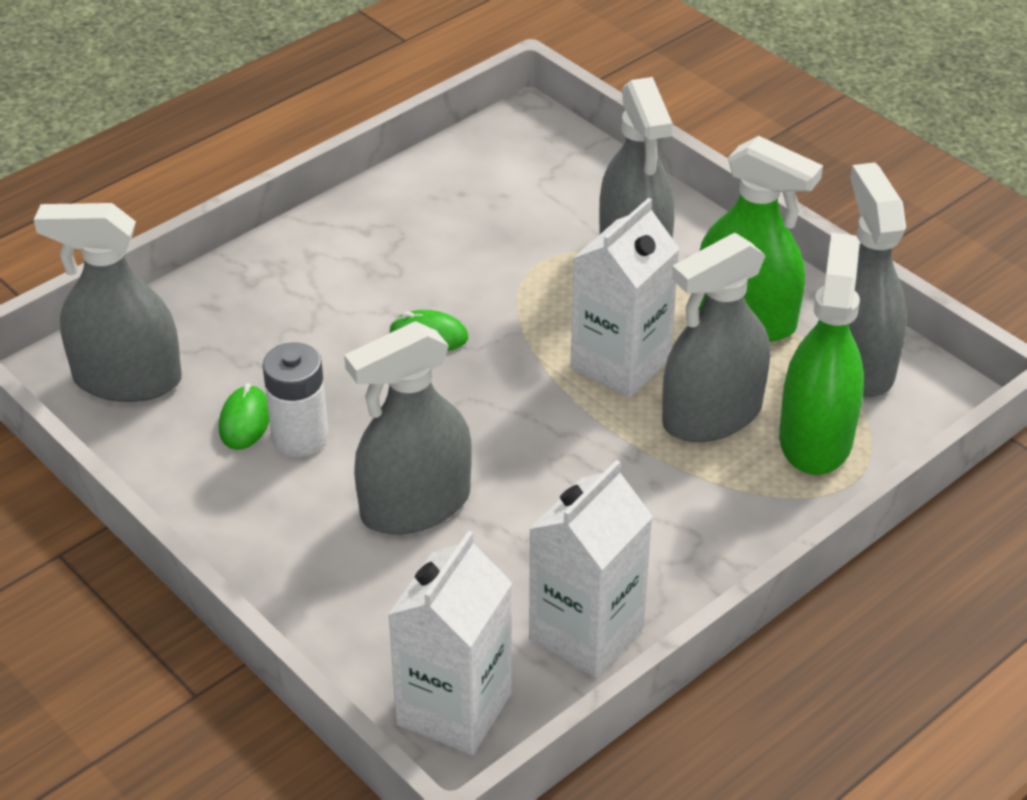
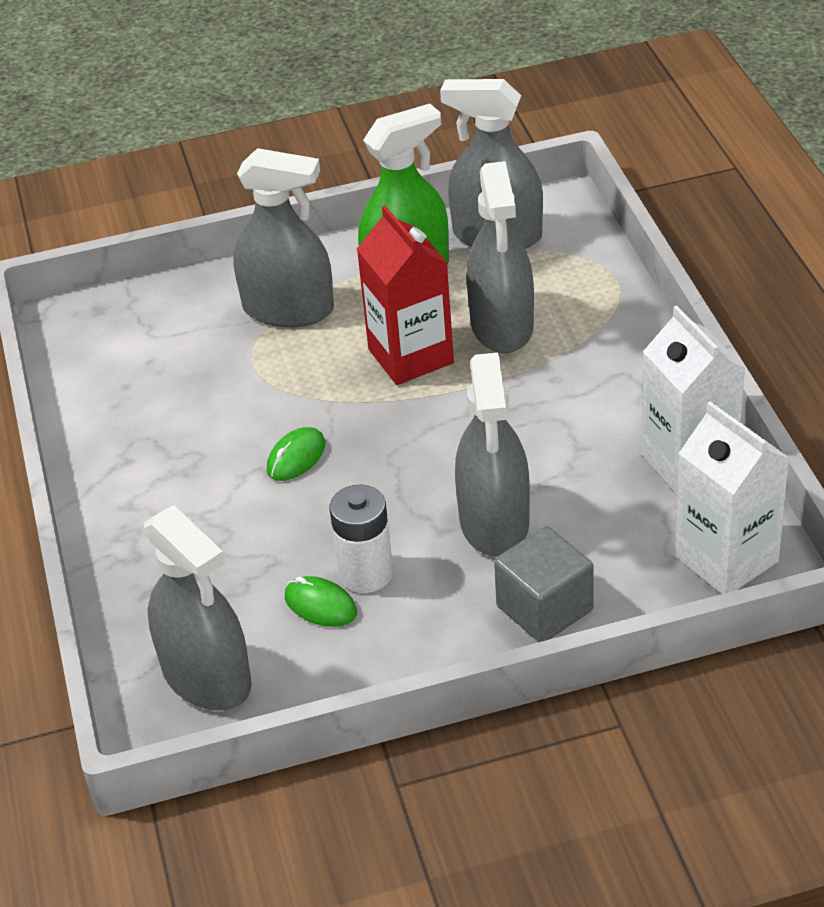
camera: 60 degrees left, 0 degrees up
(127, 379) = (206, 676): grey spray bottle -> grey spray bottle turned 75 degrees counterclockwise
(313, 582) = (544, 608): none -> grey cube
(620, 364) = (410, 356): white carton -> red carton
(815, 438) = (561, 281): green spray bottle -> none

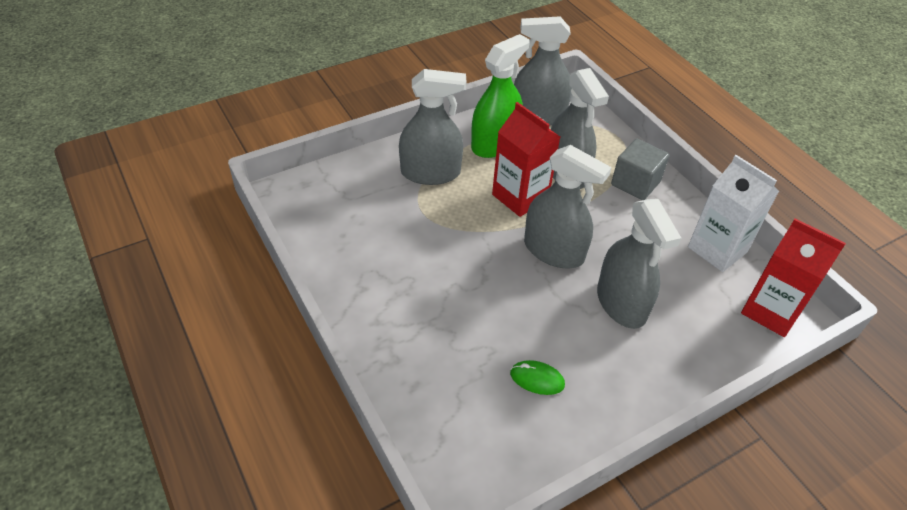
camera: 20 degrees left, 5 degrees up
(206, 676) = (481, 447): grey spray bottle -> grey spray bottle (553, 251)
(296, 457) = (476, 273): green mouse -> none
(366, 573) = (556, 351): white battery -> none
(544, 608) = (680, 360): grey cube -> grey cube (635, 183)
(726, 559) = (771, 311): white carton -> red carton

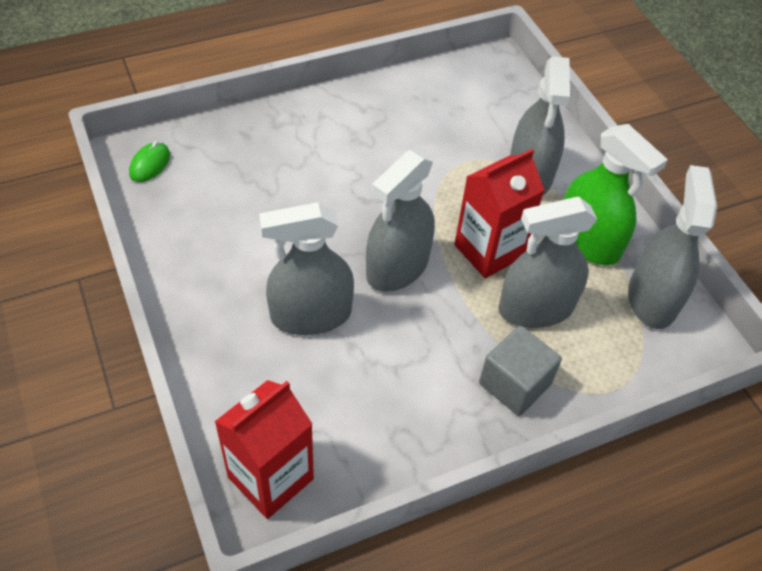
camera: 95 degrees right, 5 degrees up
(537, 379) = (230, 221): green mouse -> green mouse (150, 164)
(717, 249) = (383, 449): white carton -> none

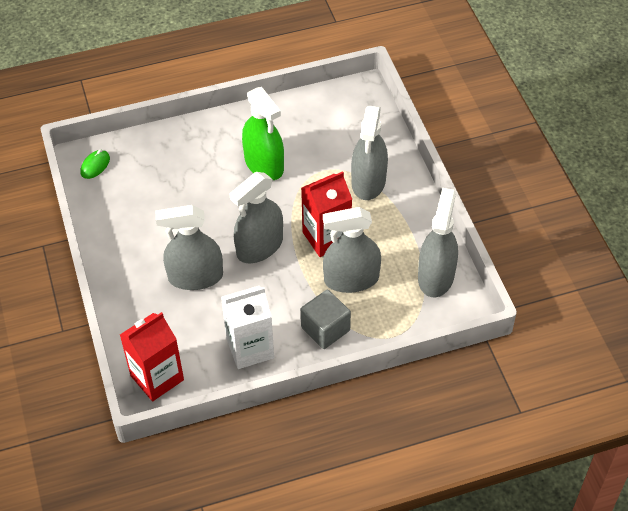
camera: 10 degrees right, 0 degrees up
(408, 421) = (250, 348): none -> white carton
(588, 241) = (399, 233): green spray bottle -> green spray bottle (264, 164)

